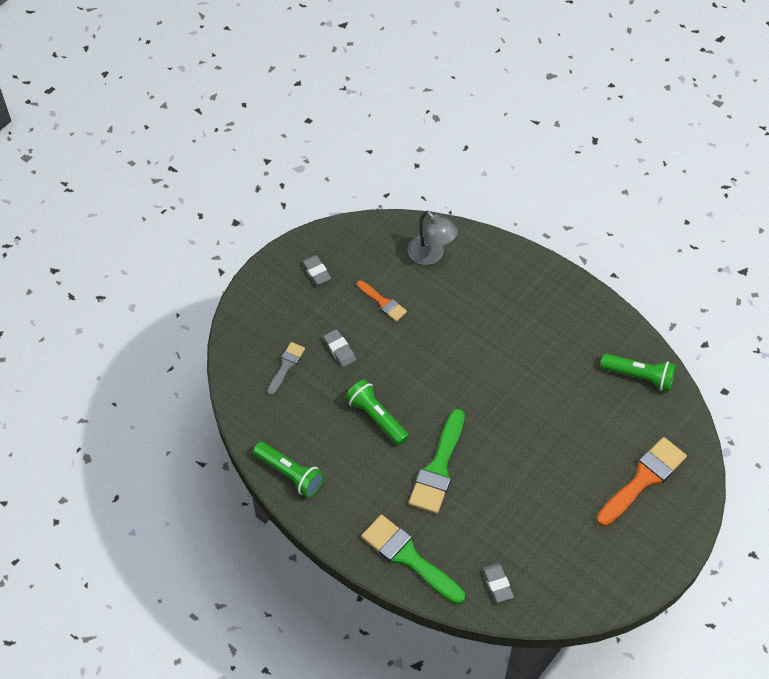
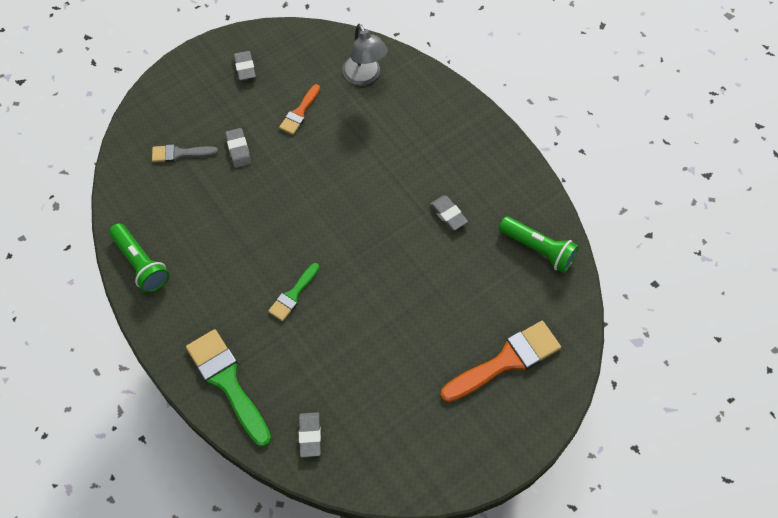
camera: 15 degrees right, 5 degrees up
(286, 366) = (179, 153): grey brush -> grey brush turned 135 degrees counterclockwise
(376, 417) = (249, 227): green flashlight -> none
(383, 302) = (299, 112): orange brush -> orange brush turned 60 degrees clockwise
(438, 468) = (293, 295): green brush -> green brush, size x0.56
(550, 364) = (448, 214): none -> grey eraser

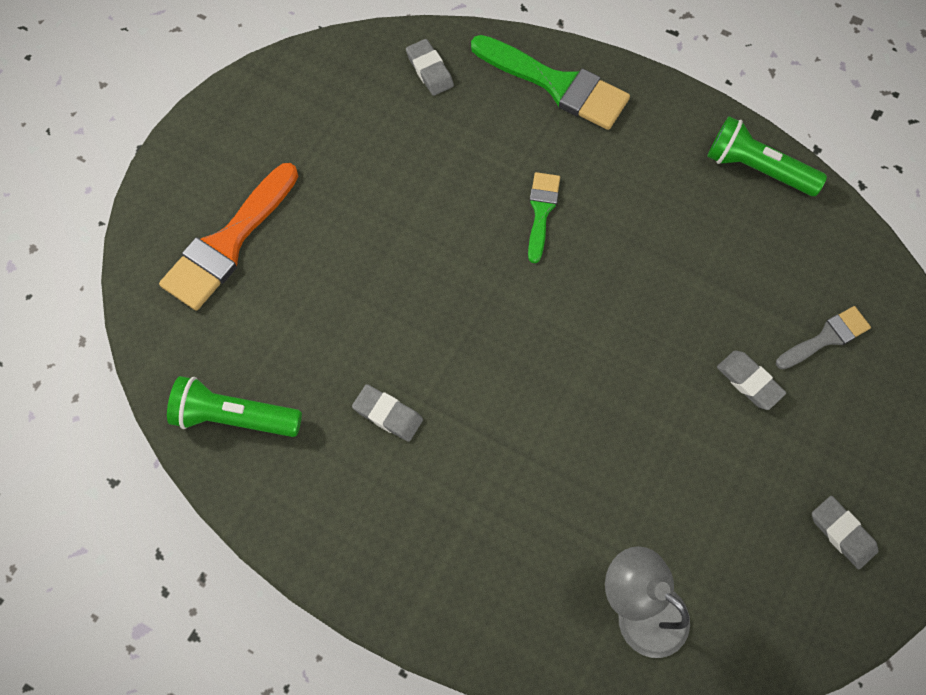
camera: 155 degrees right, 5 degrees up
(299, 112) = (702, 488): orange brush -> none

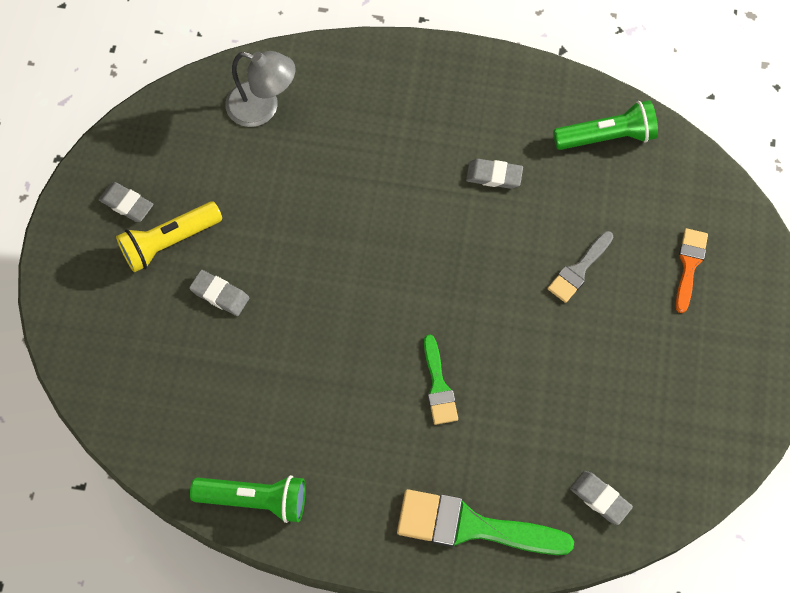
camera: 160 degrees right, 0 degrees up
(228, 243) = (689, 265): orange brush -> orange brush, size x0.56
(797, 465) = (169, 242): none -> yellow flashlight
(826, 337) = (162, 353): grey brush -> grey brush (579, 270)

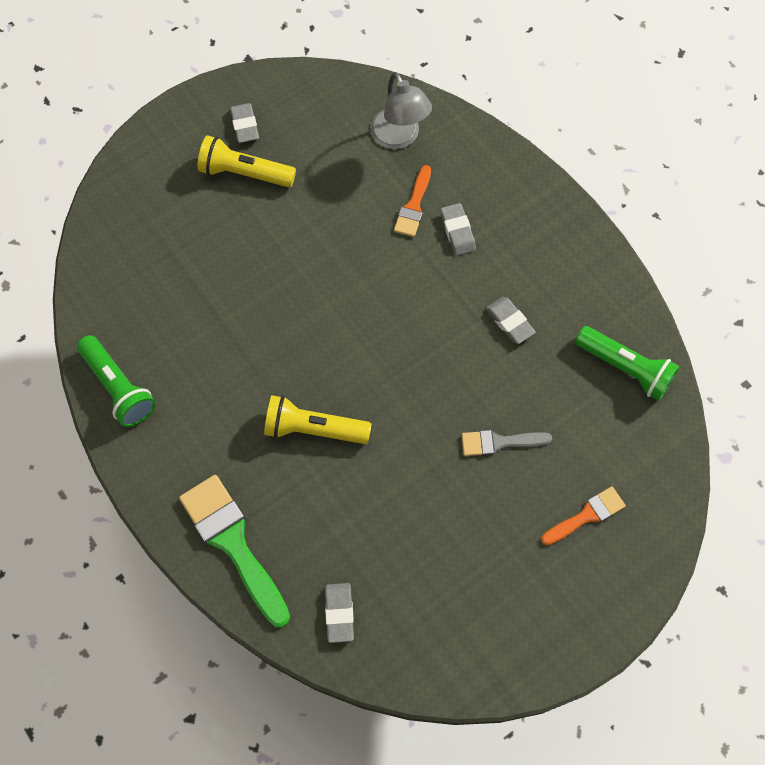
camera: 45 degrees right, 0 degrees up
(220, 294) = (239, 235): grey eraser -> grey eraser (457, 231)
(331, 151) = (413, 206): none -> orange brush
(438, 386) = (314, 428): green brush -> yellow flashlight

